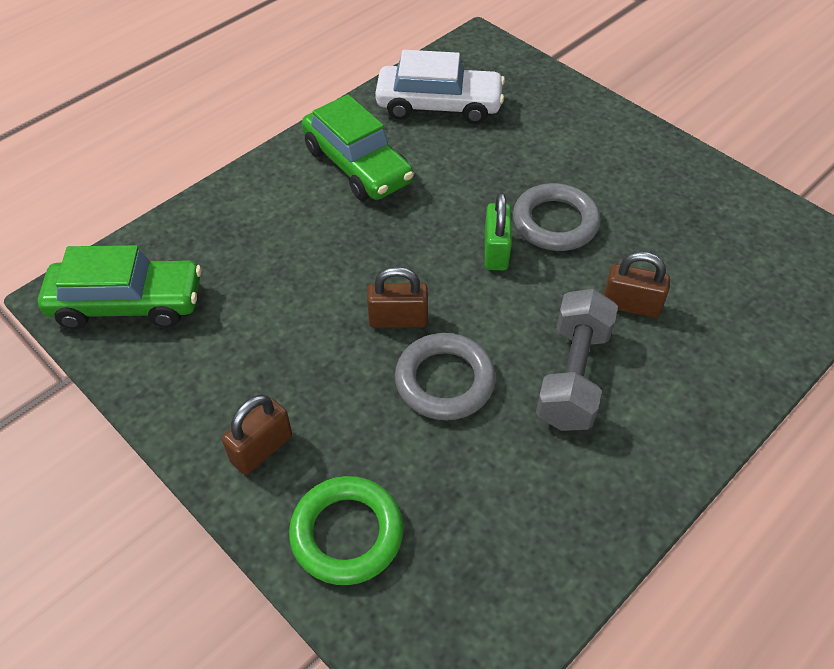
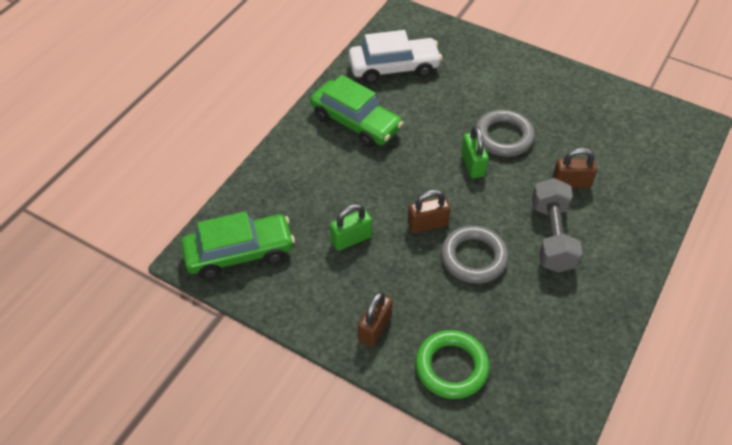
camera: 15 degrees left, 0 degrees up
(283, 317) = (351, 239): none -> green padlock

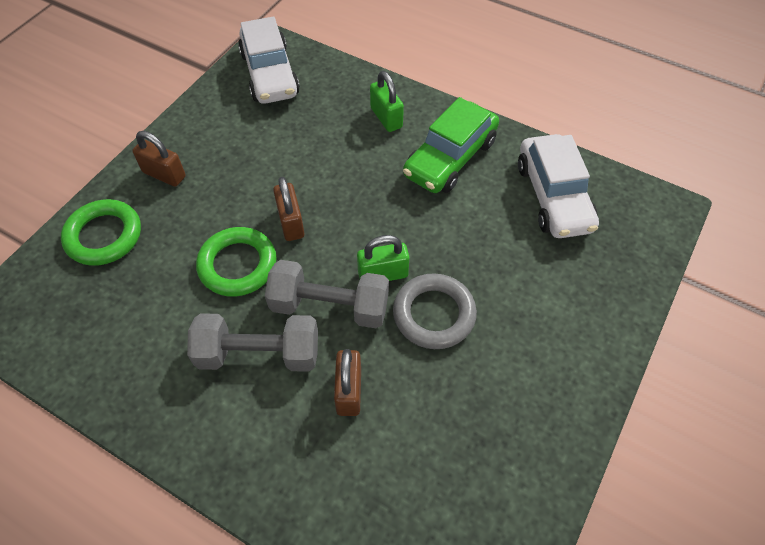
camera: 90 degrees right, 5 degrees up
(240, 253) = (270, 74): green car -> white car
(351, 239) = (277, 155): green padlock -> green padlock (386, 118)
(473, 258) = (238, 265): grey ring -> green ring
(505, 195) = (329, 306): none -> grey dumbbell

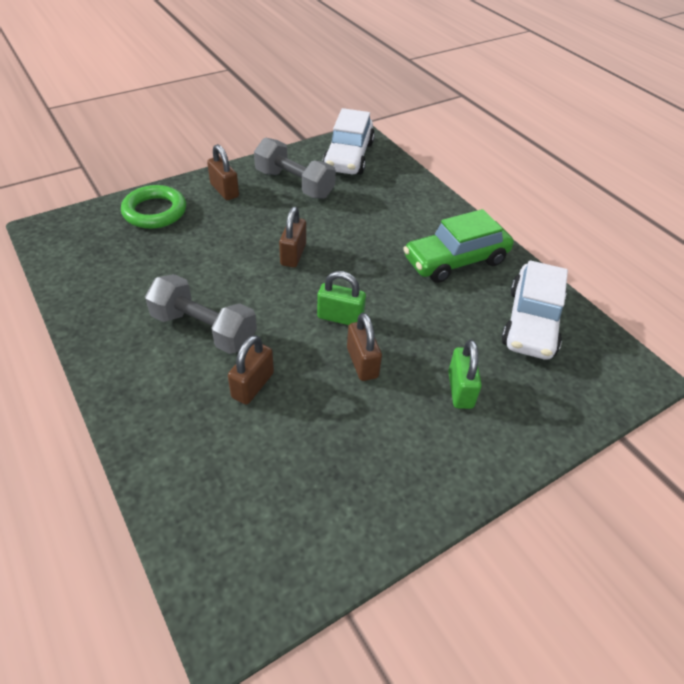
camera: 25 degrees right, 10 degrees down
(238, 265) = (233, 266): green ring -> none
(329, 306) = (281, 321): grey dumbbell -> grey dumbbell (294, 184)
(386, 118) = (420, 214): green padlock -> green padlock (460, 390)
(434, 314) = (362, 363): grey ring -> brown padlock

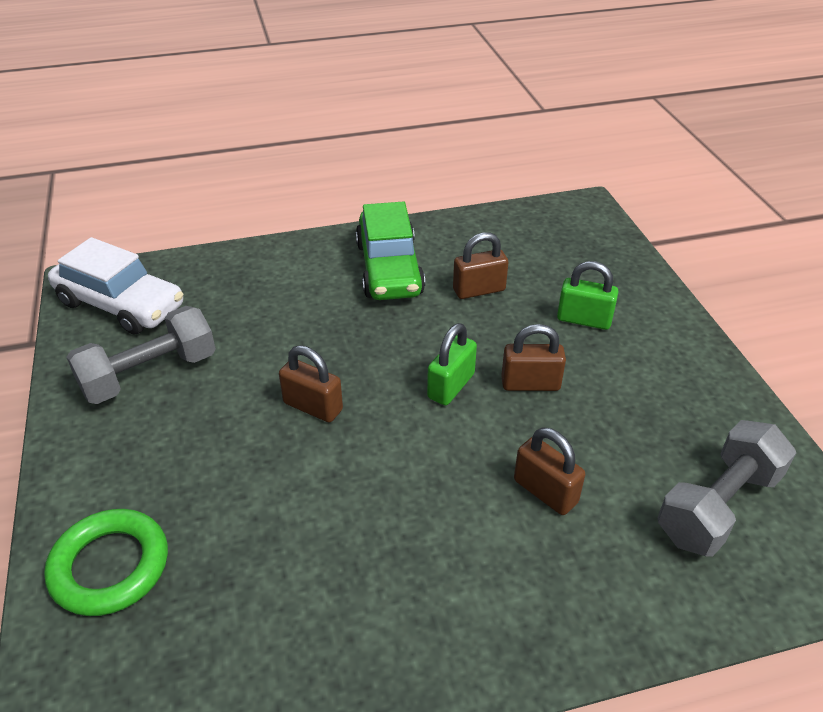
camera: 70 degrees left, 5 degrees down
(204, 329) = (430, 530): grey dumbbell -> grey dumbbell (718, 506)
(224, 190) = (111, 460): brown padlock -> brown padlock (479, 290)
(531, 322) = (503, 246): white car -> none

